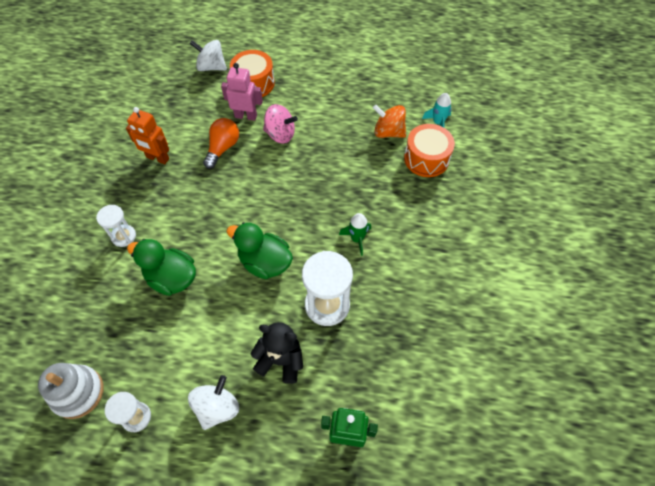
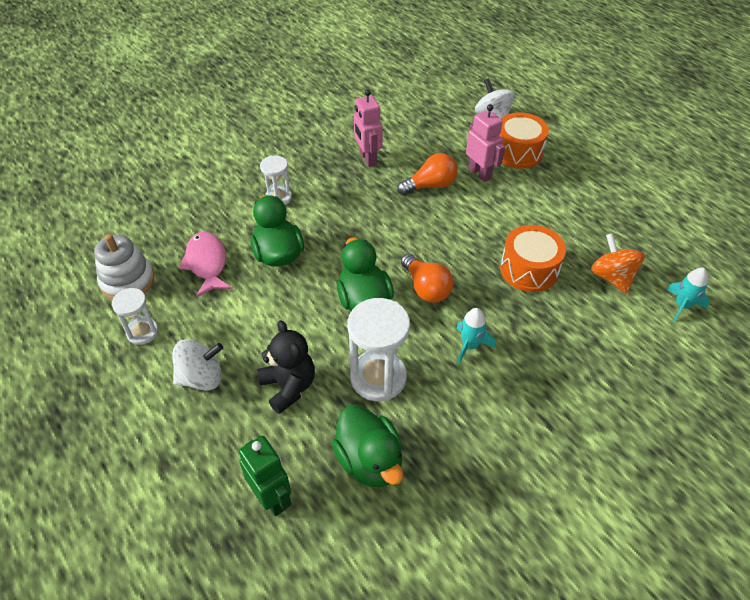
camera: 45 degrees right, 10 degrees down
(126, 328) = (207, 264): none -> pink fish
(157, 158) = (367, 159): orange robot -> pink robot
(280, 134) = (495, 208): pink spinning top -> none
(294, 223) = (426, 288): none -> orange light bulb
(357, 239) = (470, 345): green rocket -> turquoise rocket
(376, 359) = (369, 461): none -> green duck
(426, 159) = (628, 329): orange drum -> orange drum (529, 269)

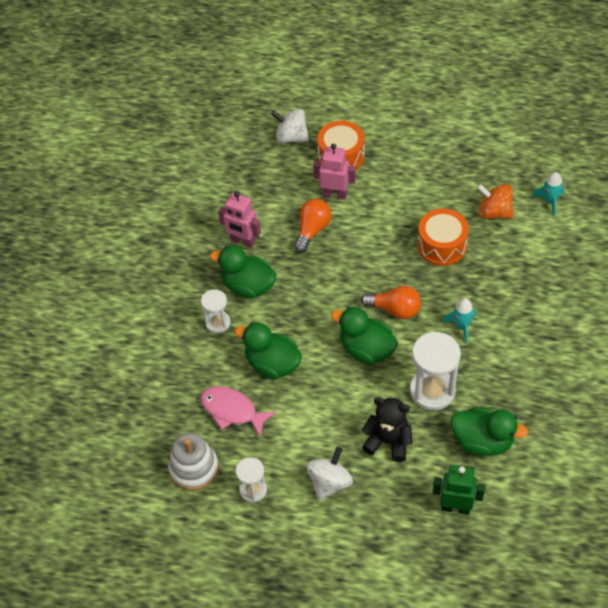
camera: 40 degrees left, 5 degrees up
(332, 189) = (248, 286): none -> green duck

